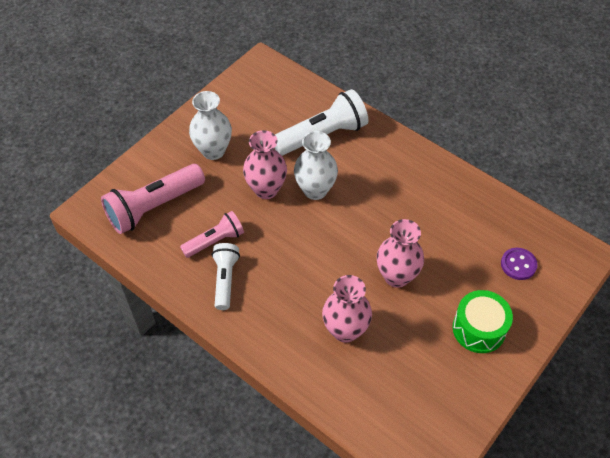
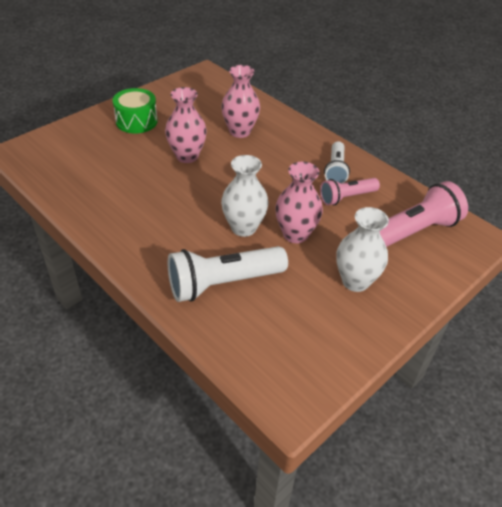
camera: 175 degrees left, 10 degrees down
(518, 264) = (78, 151): purple button -> none

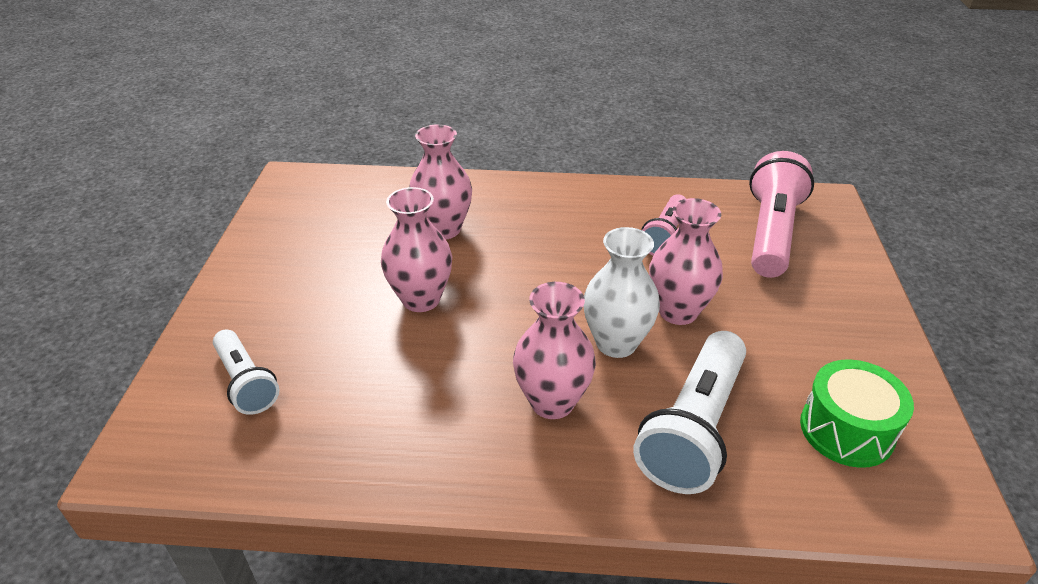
camera: 40 degrees left, 5 degrees down
(136, 121) = (282, 294): green drum -> green drum (846, 430)
(180, 231) = (552, 402): none -> pink vase
(335, 170) = (611, 212): white flashlight -> white flashlight (246, 383)
(355, 281) = (803, 321): white vase -> none

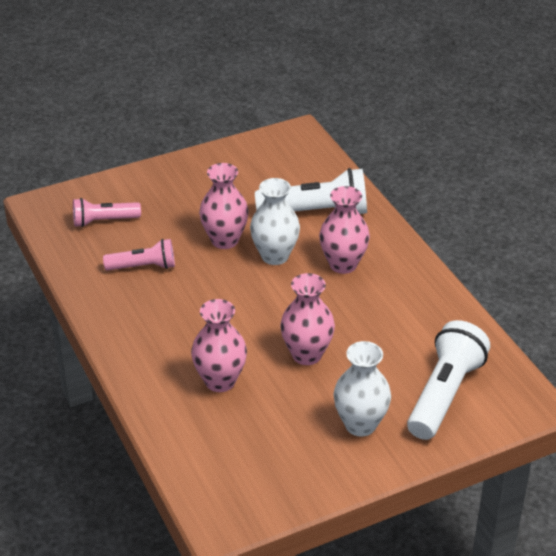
camera: 120 degrees left, 0 degrees up
(246, 383) = (444, 394): white flashlight -> white flashlight, size x1.66
(287, 295) = (360, 424): none -> white vase
(771, 233) = (103, 221): pink flashlight -> pink flashlight, size x0.60
(846, 430) = (273, 166): green drum -> none

